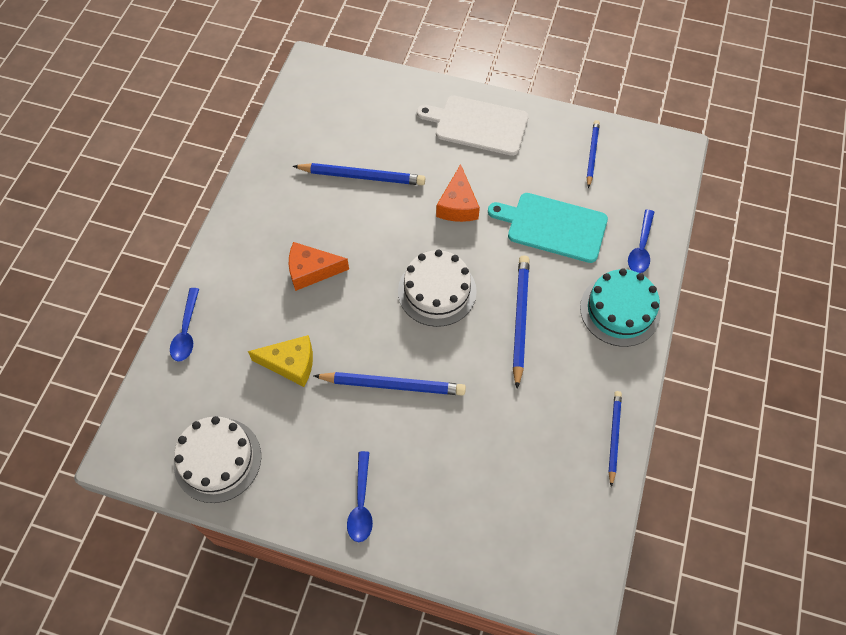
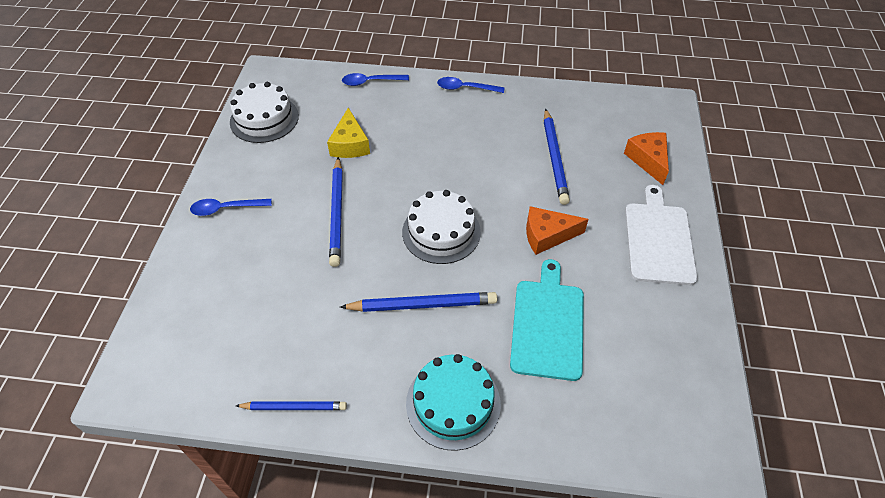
camera: 80 degrees right, 10 degrees down
(311, 270) = (442, 142): orange cheese -> orange cheese (648, 160)
(592, 154) = (667, 357): blue pencil -> none
(641, 248) = (546, 422): blue spoon -> blue spoon (465, 88)

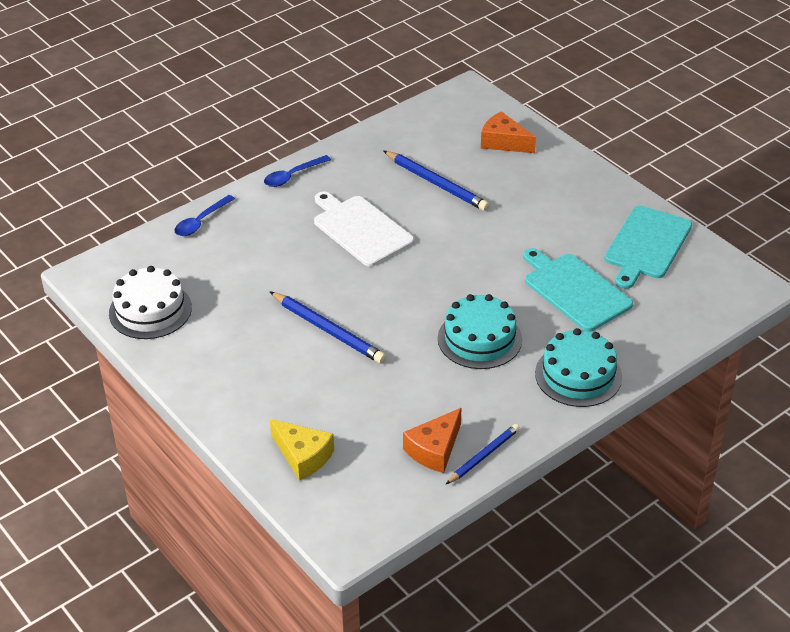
camera: 45 degrees left, 10 degrees down
(226, 208) = (231, 391): blue spoon -> none
(350, 144) = (260, 278): yellow cheese -> yellow cheese (303, 456)
(423, 305) = (479, 339): blue pencil -> turquoise cake
(441, 232) = (425, 287): white cake -> none
(547, 235) = (502, 238): orange cheese -> orange cheese (434, 449)
(658, 239) = (576, 191): white cutting board -> white cutting board (360, 229)
(662, 333) = (646, 245): none -> turquoise cutting board

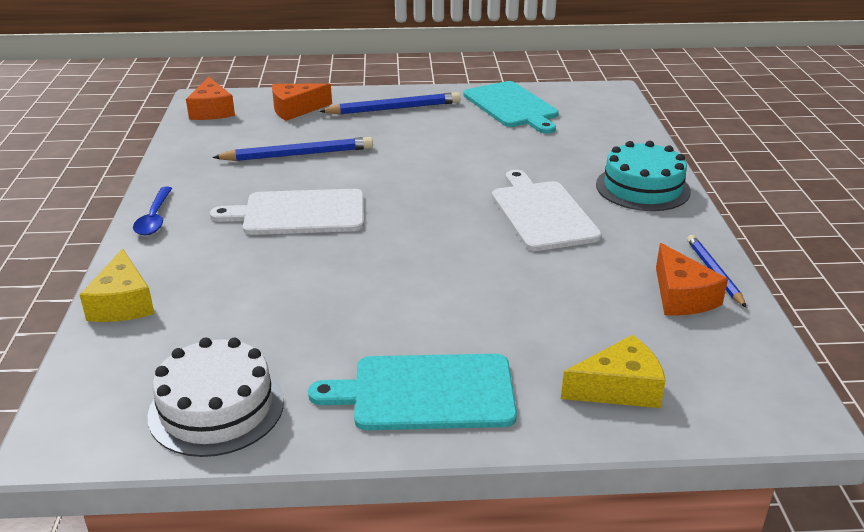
camera: 55 degrees left, 10 degrees down
(201, 221) = (123, 303): blue spoon -> yellow cheese
(328, 330) = (426, 289): blue pencil -> blue pencil (394, 108)
(454, 106) = (211, 111): none -> orange cheese
(479, 339) = (542, 213): turquoise cake -> white cutting board
(574, 290) = (530, 150): turquoise cutting board -> turquoise cutting board (426, 392)

